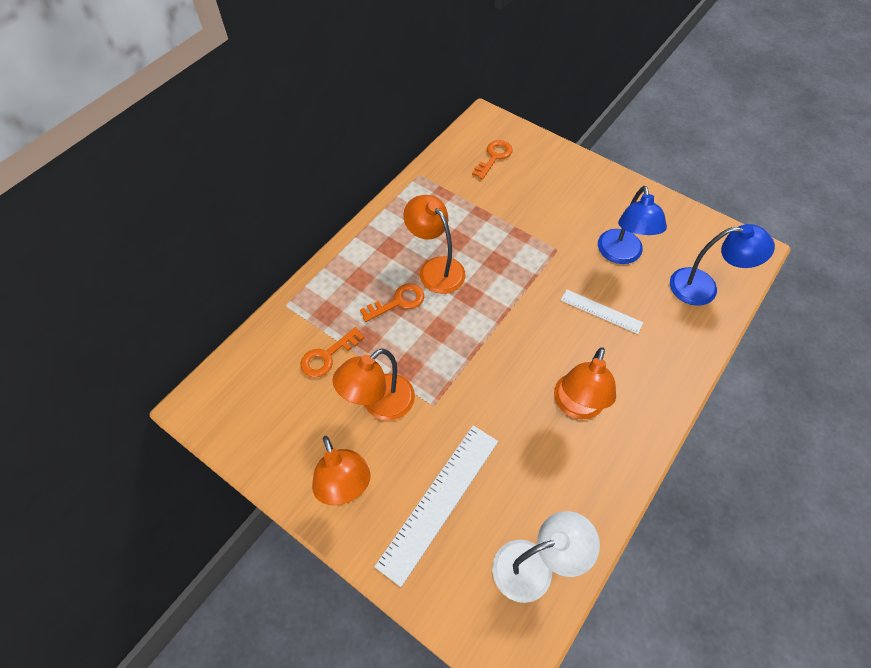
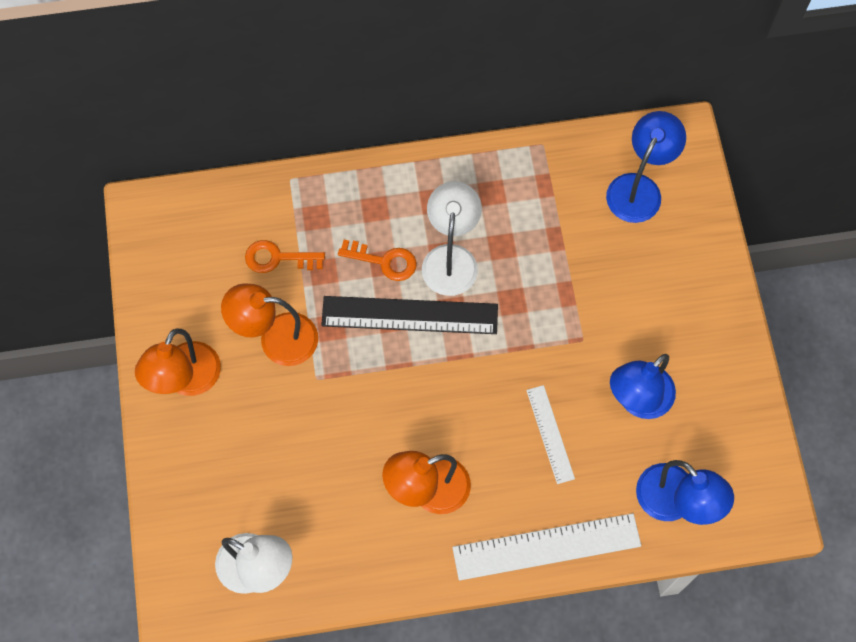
camera: 45 degrees right, 10 degrees up
(436, 268) = (451, 258): orange lamp -> white lamp
(439, 501) = (241, 456): white ruler -> white ruler (546, 546)
(448, 318) = (409, 315): none -> black ruler
(494, 157) = (639, 188): orange key -> blue lamp

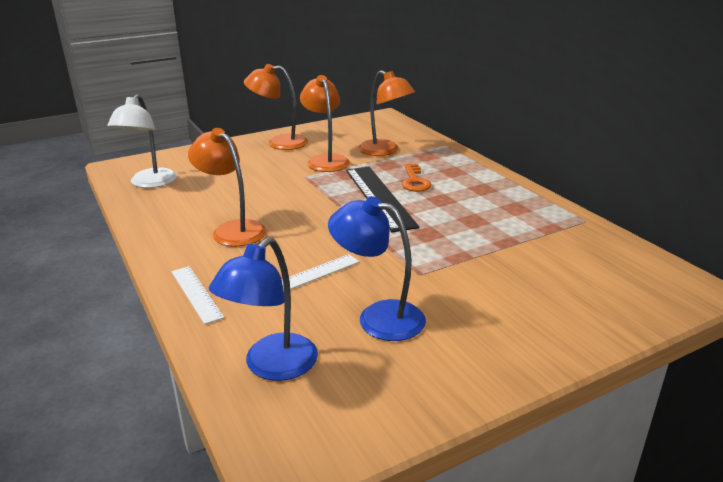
camera: 70 degrees right, 40 degrees down
(278, 258) = (385, 151): orange key -> orange lamp
(451, 258) = (441, 203): white lamp -> none
(546, 546) = (196, 294): white ruler -> white ruler, size x0.56
(639, 188) = (607, 274): blue lamp -> none

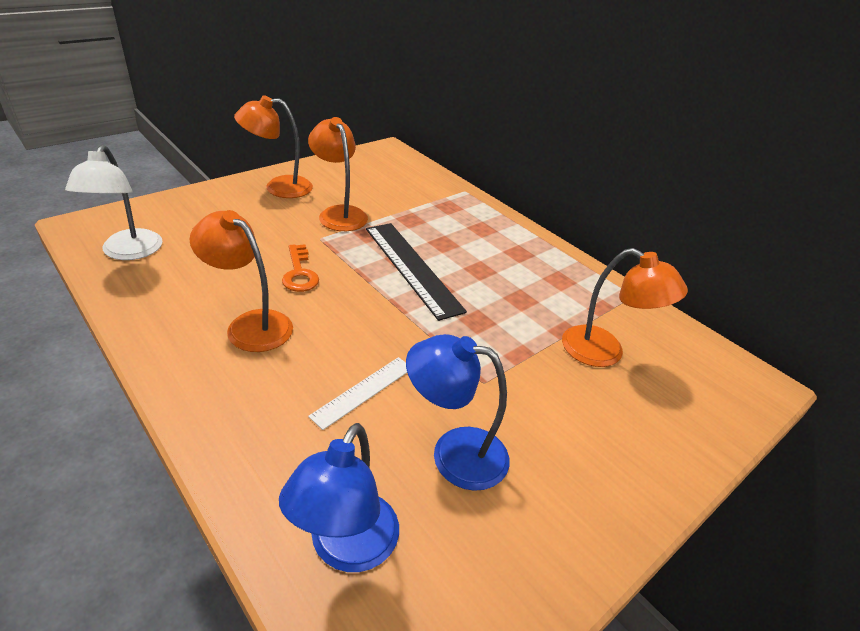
camera: 15 degrees left, 10 degrees up
(196, 294) = (225, 433): white ruler -> none
(385, 151) = (402, 200): orange lamp -> orange lamp (604, 352)
(414, 181) = (445, 243): orange key -> orange key (299, 273)

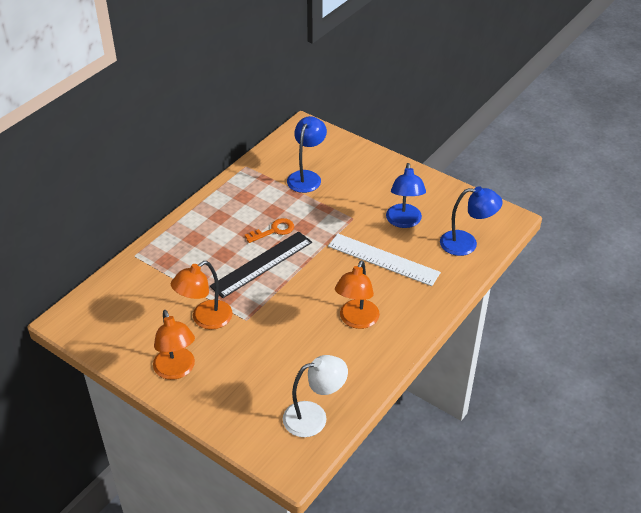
camera: 100 degrees left, 5 degrees up
(299, 273) = (294, 316): orange key -> orange key (274, 231)
(363, 391) = (383, 259): white ruler -> white ruler, size x1.78
(604, 352) = (306, 177): orange lamp -> blue lamp

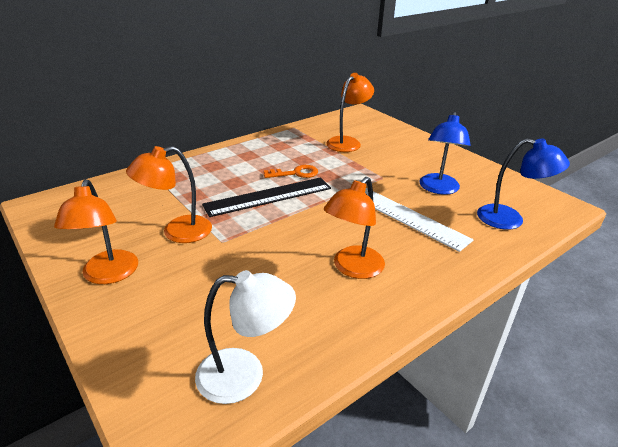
camera: 15 degrees right, 10 degrees down
(306, 177) = (347, 142): blue lamp -> orange lamp

